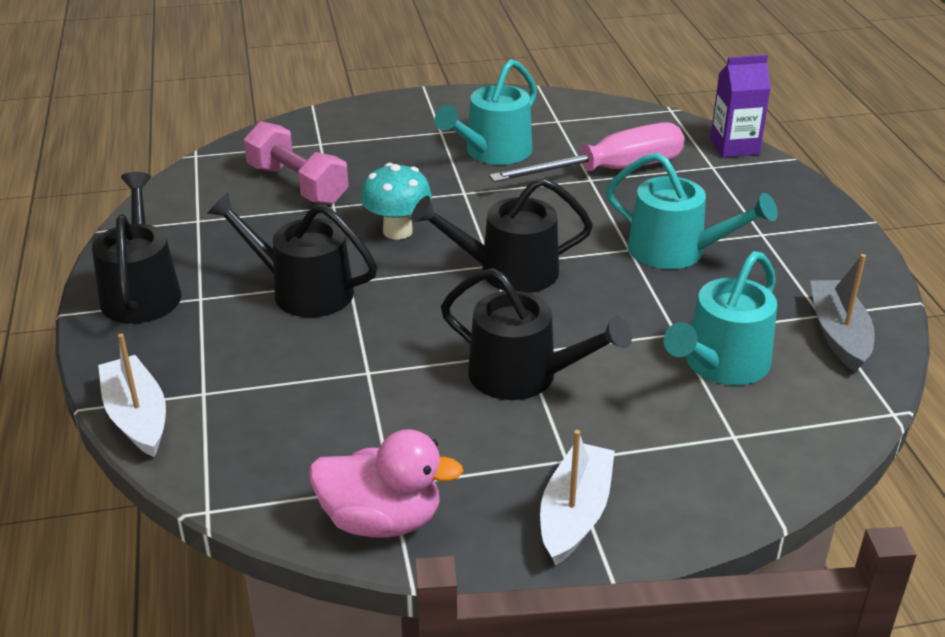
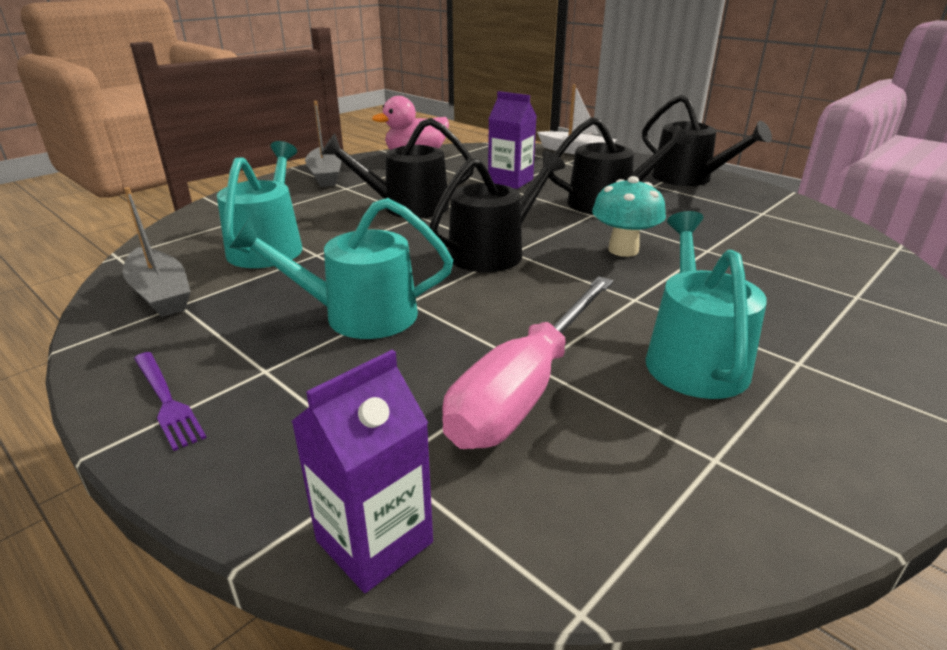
camera: 145 degrees right, 5 degrees down
(297, 185) = (770, 254): pink dumbbell -> none
(341, 378) = (510, 181): none -> purple carton
(575, 514) = (325, 176): white boat -> grey boat
(829, 236) = (166, 401): none -> purple fork

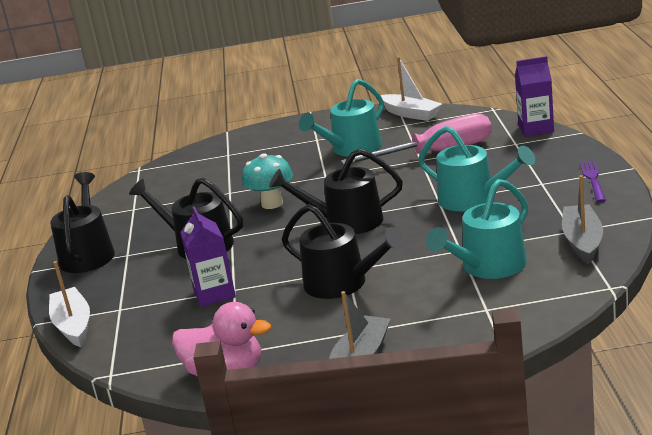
camera: 135 degrees left, 5 degrees down
(767, 506) = (410, 114): none -> white boat

